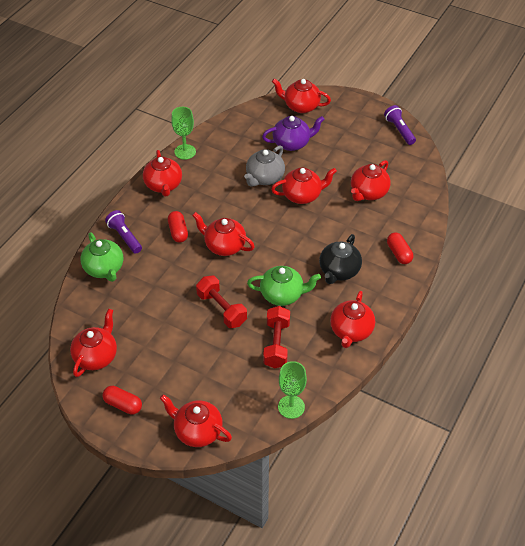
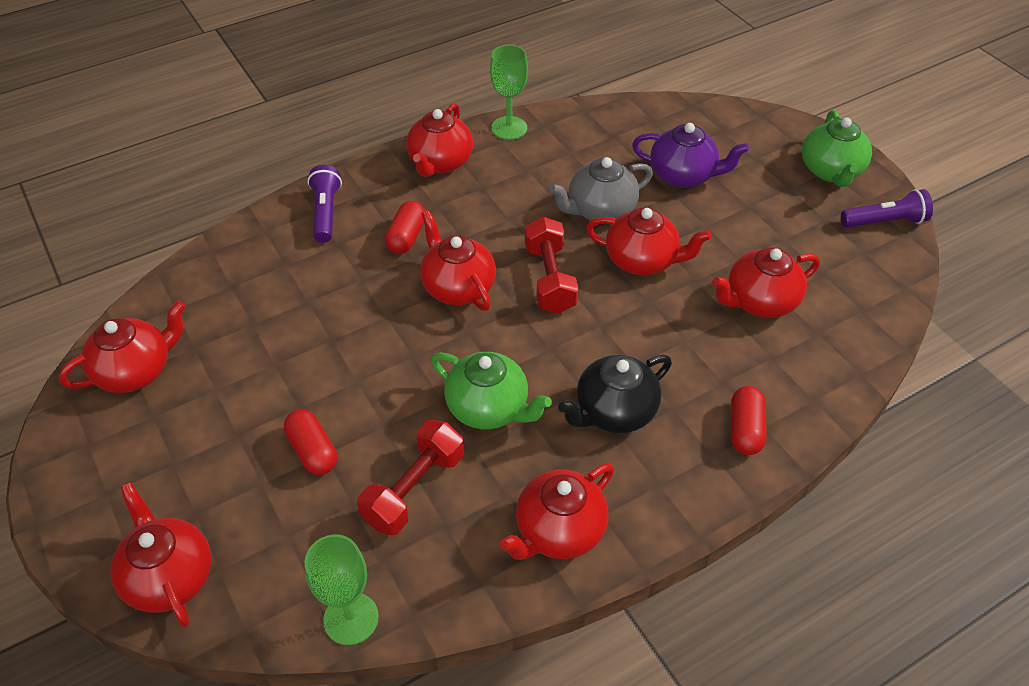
camera: 30 degrees right, 0 degrees up
(104, 269) = (259, 246): green teapot -> green teapot (831, 171)
(123, 405) = (104, 468): red capsule -> red capsule (313, 451)
(221, 309) = (374, 386): red dumbbell -> red dumbbell (549, 279)
(301, 106) = (737, 127): red teapot -> none
(399, 130) = (885, 222): purple flashlight -> purple flashlight turned 75 degrees clockwise

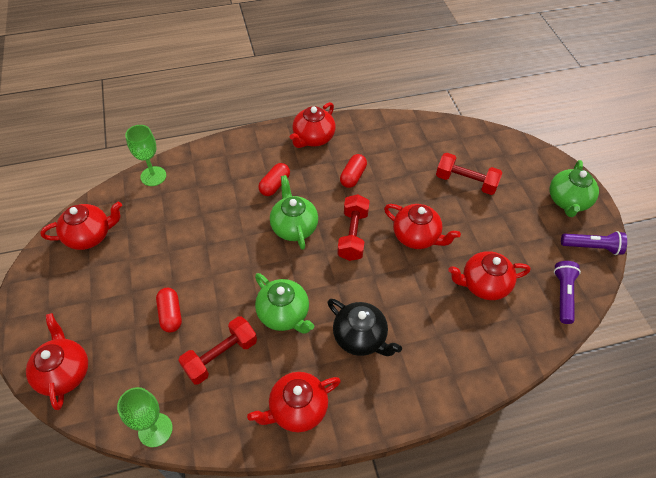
camera: 15 degrees right, 5 degrees up
(326, 212) = (232, 157): purple flashlight -> purple flashlight (563, 295)
(458, 287) = (294, 227): red teapot -> green teapot
(509, 128) = (364, 123): green goblet -> green goblet (153, 176)
(600, 210) = (402, 194): grey teapot -> none
(614, 412) = (360, 337): black teapot -> black teapot turned 120 degrees counterclockwise
(683, 175) = (465, 182): purple teapot -> red dumbbell
(745, 429) = (440, 372): red capsule -> red capsule (353, 176)

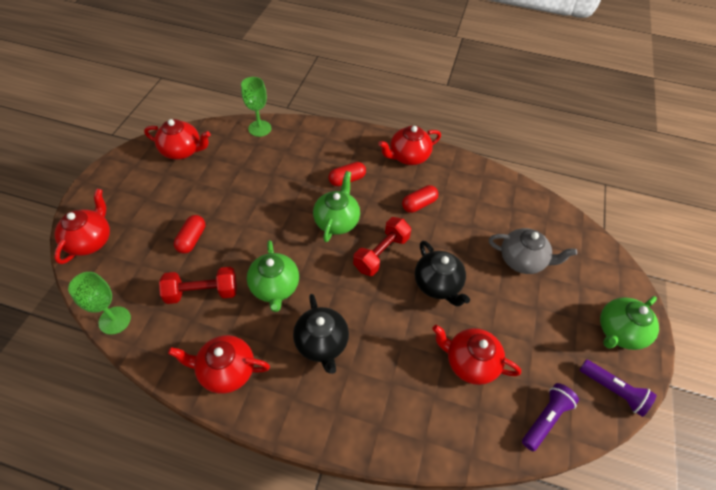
camera: 30 degrees right, 0 degrees up
(416, 236) = (438, 284): red teapot -> black teapot
(465, 182) = (522, 260): red dumbbell -> grey teapot

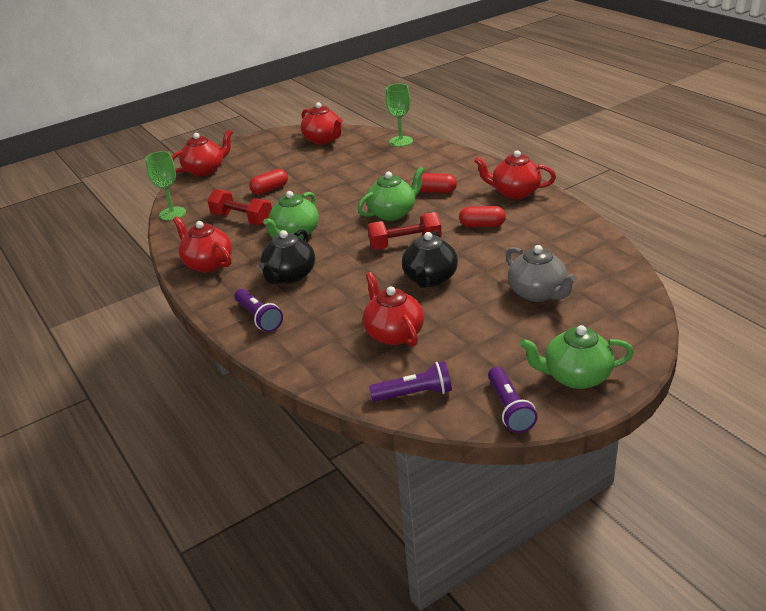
camera: 45 degrees right, 20 degrees down
(346, 412) = (259, 318): none -> purple flashlight

